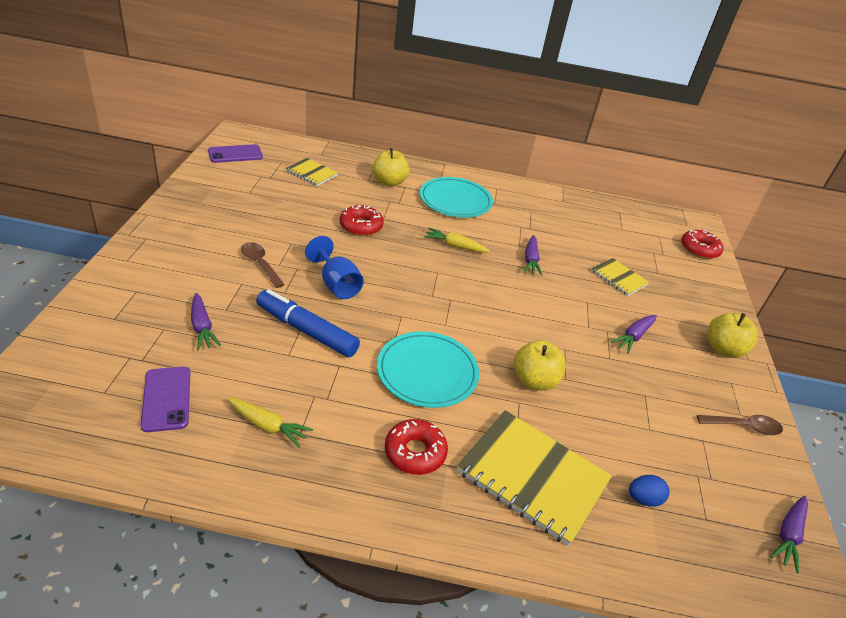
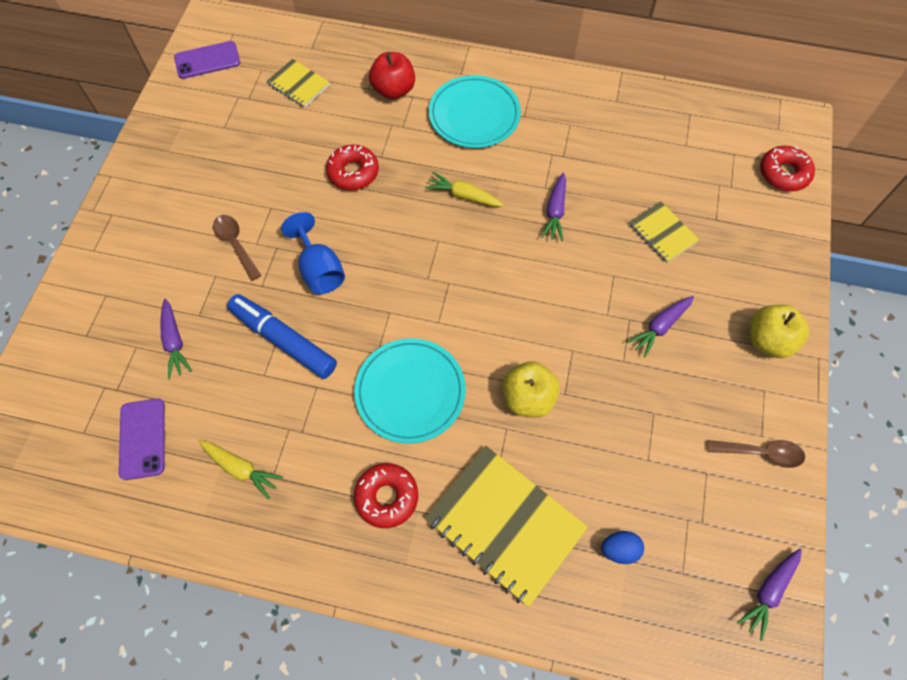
camera: 10 degrees right, 25 degrees up
(389, 182) = (393, 90): yellow apple -> red apple

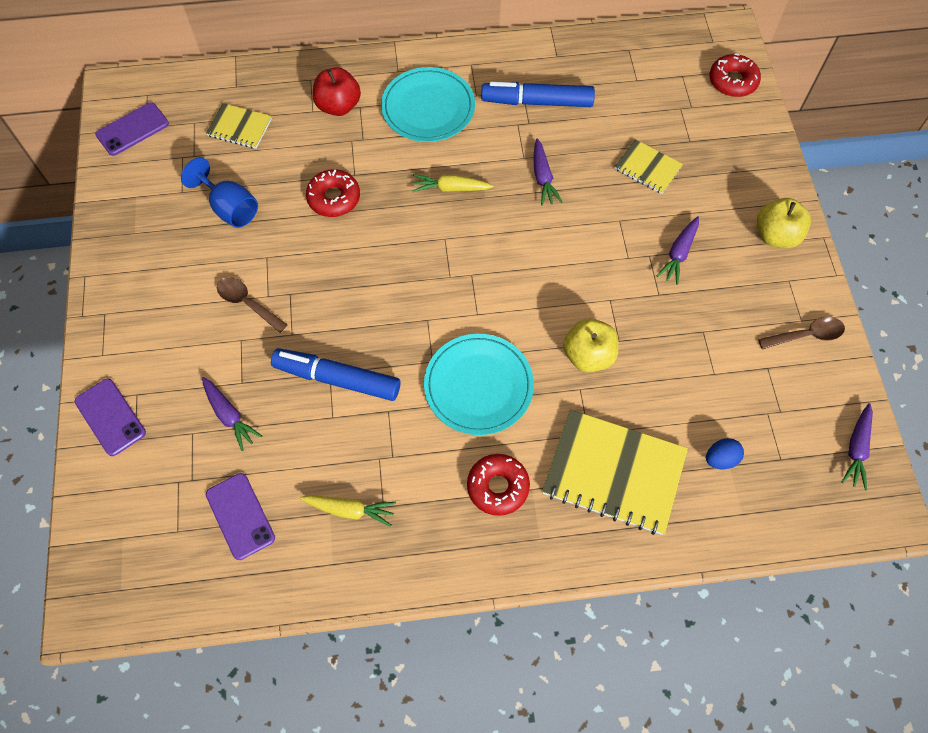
camera: 20 degrees left, 0 degrees up
(74, 308) = (110, 417): none -> purple phone
(319, 270) = (342, 301): blue goblet -> blue goblet (230, 208)
(579, 138) = (537, 102): none -> blue marker

